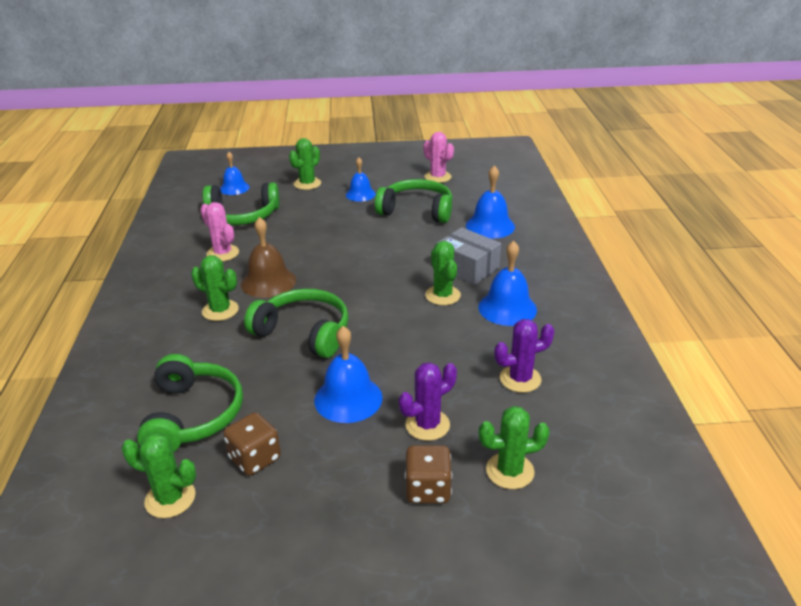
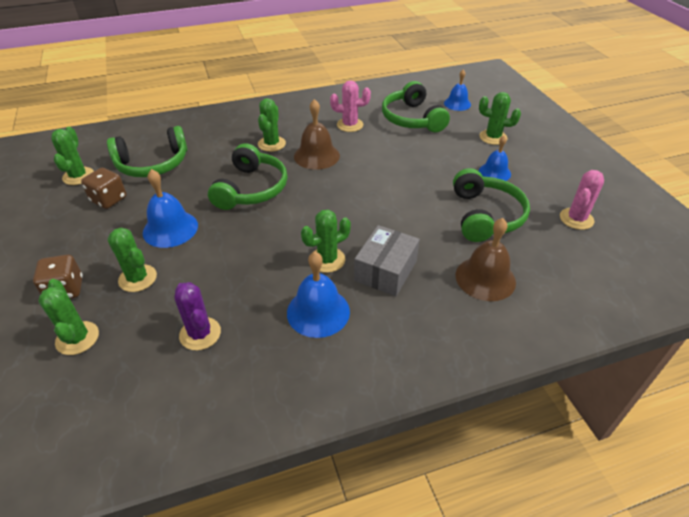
camera: 75 degrees right, 10 degrees up
(223, 253) = (350, 125): pink cactus -> pink cactus turned 60 degrees clockwise
(427, 425) = (137, 278): purple cactus -> green cactus
(490, 226) = (485, 278): blue bell -> brown bell

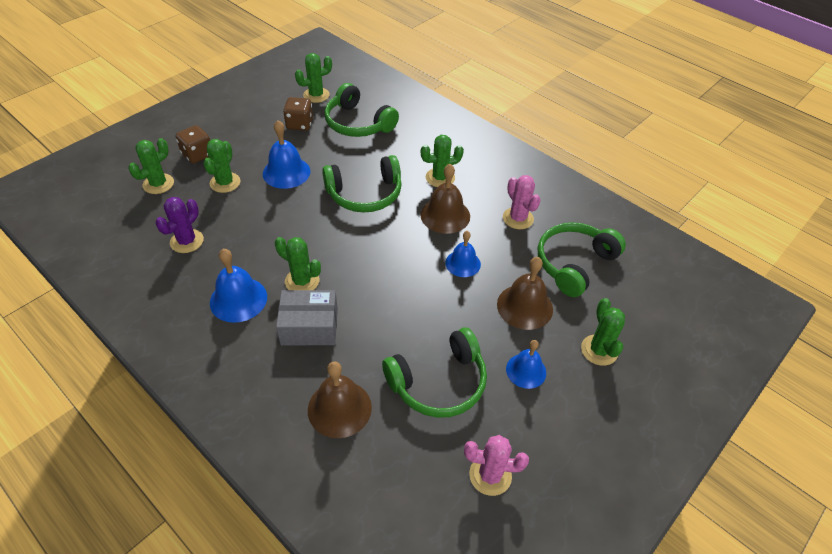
camera: 60 degrees right, 5 degrees up
(437, 152) = (524, 306): none -> brown bell
(457, 103) = (645, 294): blue bell -> blue bell (463, 263)

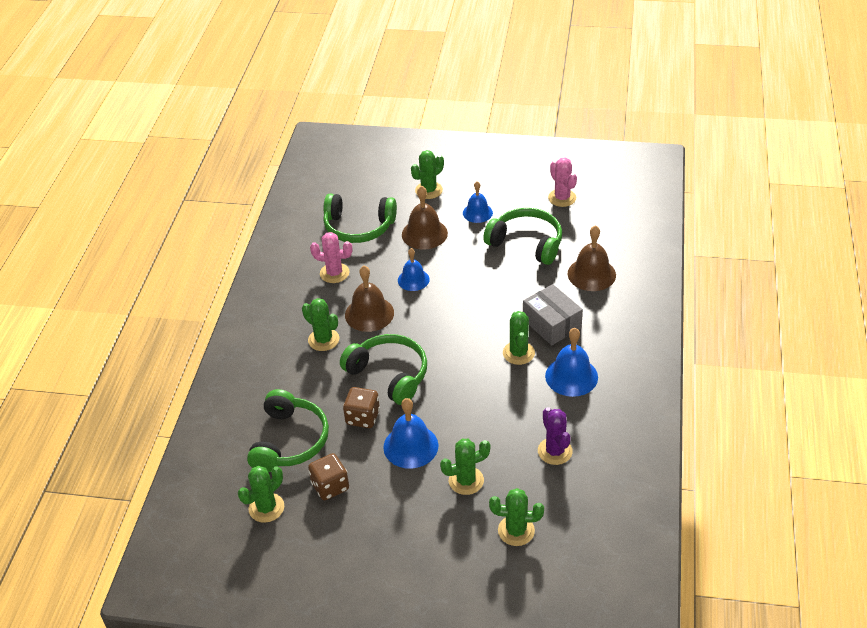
camera: 120 degrees left, 5 degrees down
(187, 241) = (555, 451): purple cactus -> purple cactus turned 75 degrees clockwise
(197, 155) = (450, 534): brown dice -> brown dice (362, 417)
(316, 95) = (266, 508): green cactus -> green cactus turned 75 degrees counterclockwise
(518, 218) = (334, 273): pink cactus -> pink cactus turned 75 degrees clockwise

